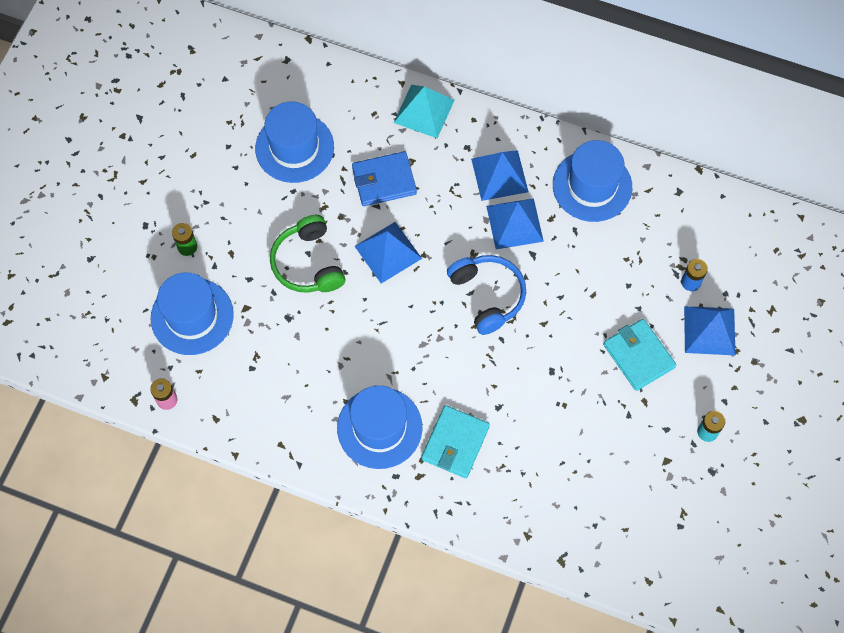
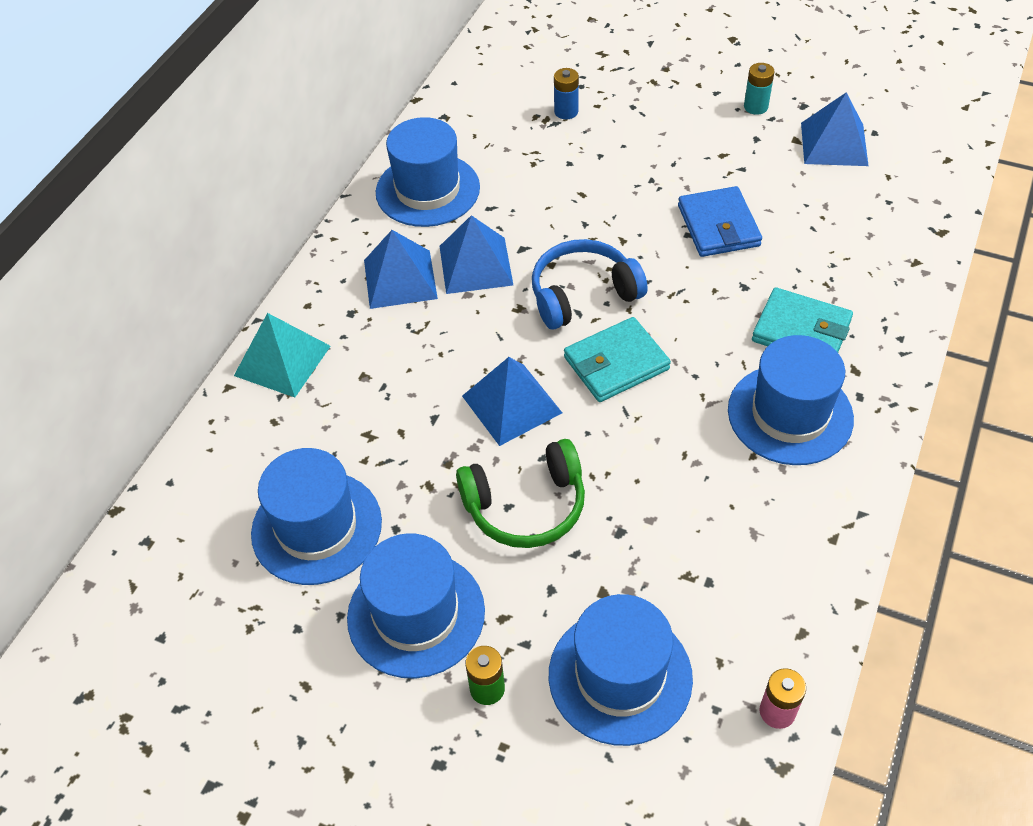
camera: 85 degrees left, 15 degrees down
(235, 207) = (416, 614): none -> blue hat
(384, 181) = (392, 409): blue wallet -> blue wallet (718, 226)
(638, 356) = (664, 157): turquoise wallet -> turquoise wallet (616, 363)
(709, 330) = (628, 100): blue pyramid -> blue pyramid (834, 144)

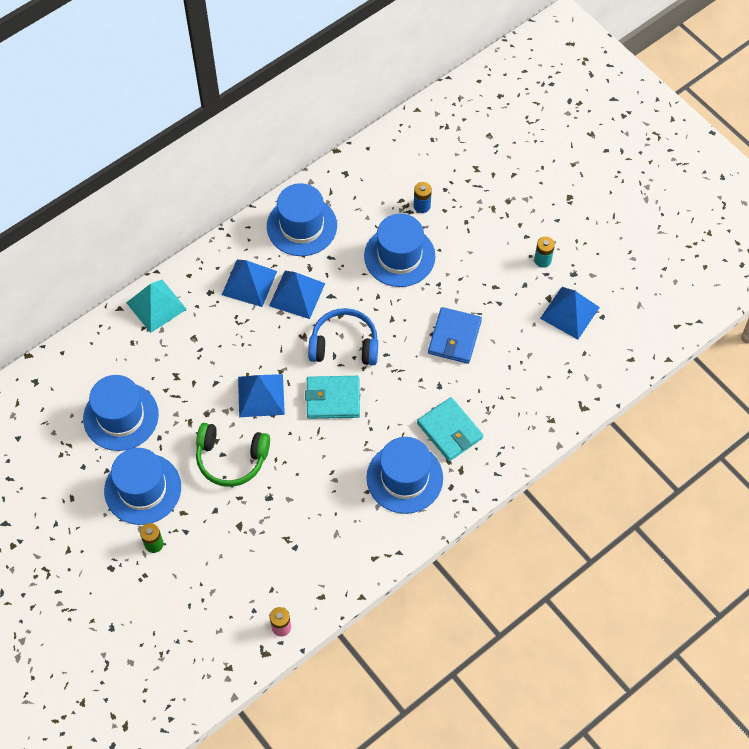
camera: 25 degrees right, 10 degrees up
(620, 676) = (219, 571): blue hat -> blue hat (399, 256)

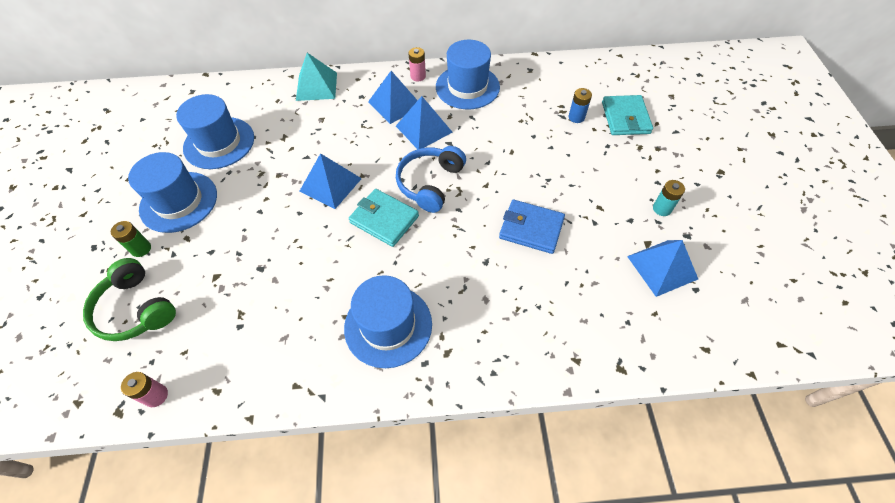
camera: 35 degrees right, 5 degrees down
(231, 459) = (262, 219): green headphones -> green headphones (135, 309)
(245, 239) = (418, 76): none -> pink battery
(344, 344) = (430, 183): blue headphones -> blue headphones turned 105 degrees counterclockwise
(399, 256) = (529, 143): blue hat -> none
(449, 431) = (465, 308): turquoise wallet -> turquoise wallet (625, 118)
(454, 337) = (531, 228): blue wallet -> blue wallet turned 60 degrees clockwise

